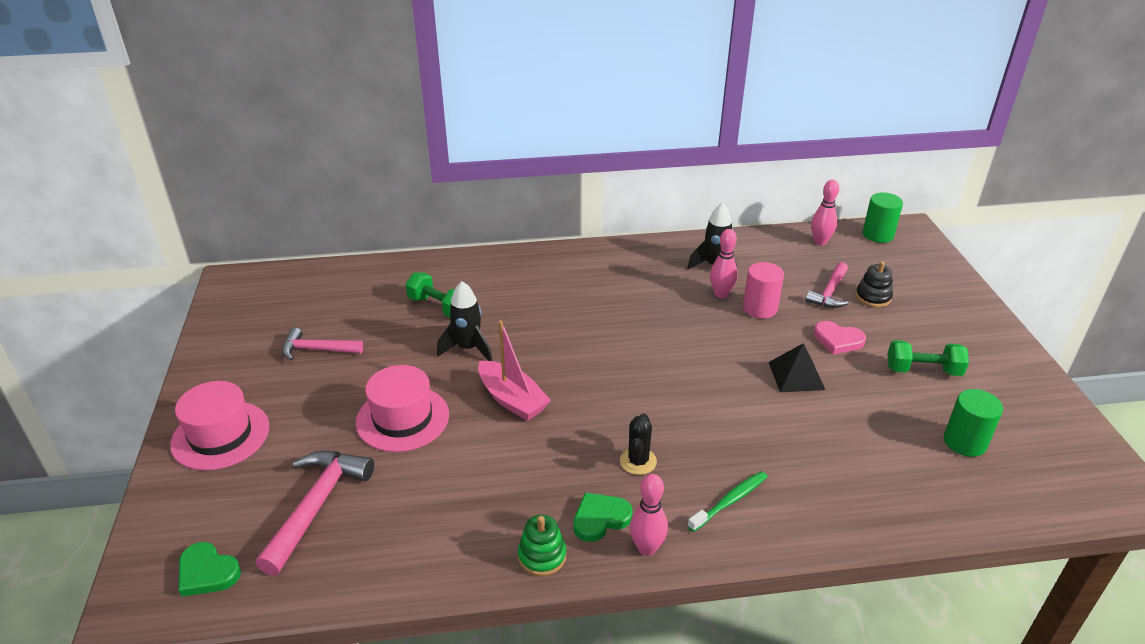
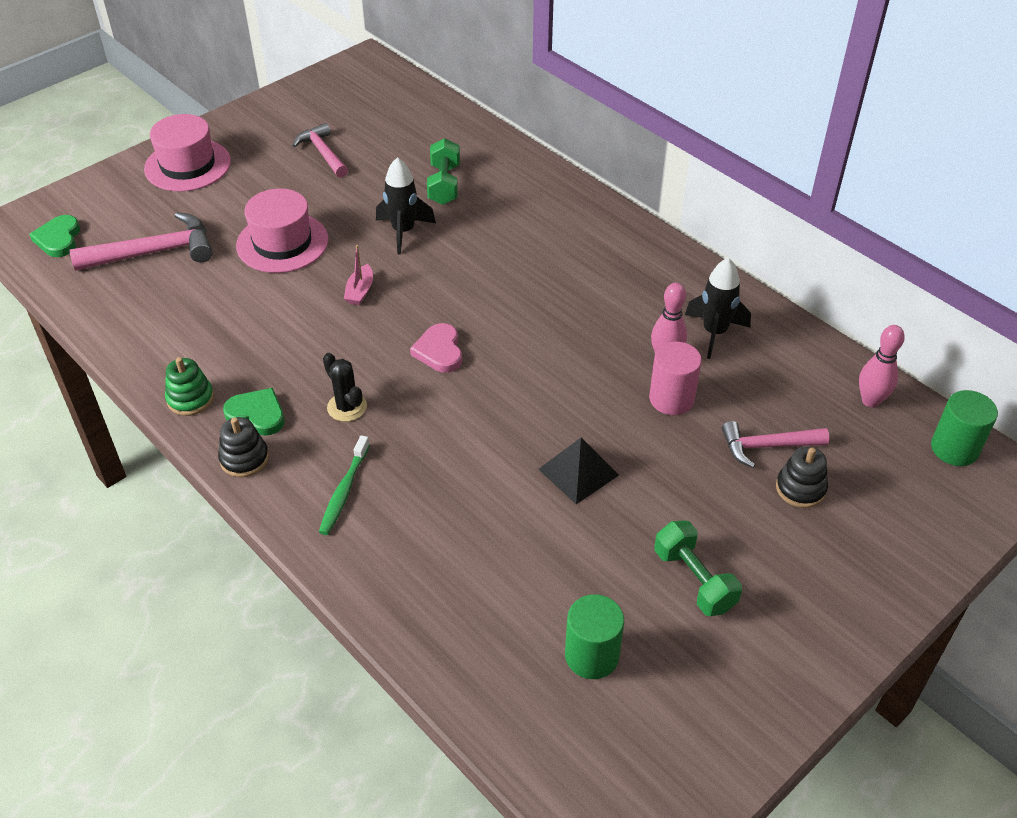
camera: 55 degrees right, 10 degrees up
(512, 399) = (360, 291): pink boat -> pink boat, size x0.55
(638, 461) = (347, 407): black cactus -> black cactus turned 75 degrees clockwise
(647, 548) = (244, 458): pink bowling pin -> black stacking toy
(730, 501) = (344, 491): green toothbrush -> green toothbrush turned 90 degrees clockwise
(838, 340) = (678, 485): pink heart -> pink heart (439, 351)

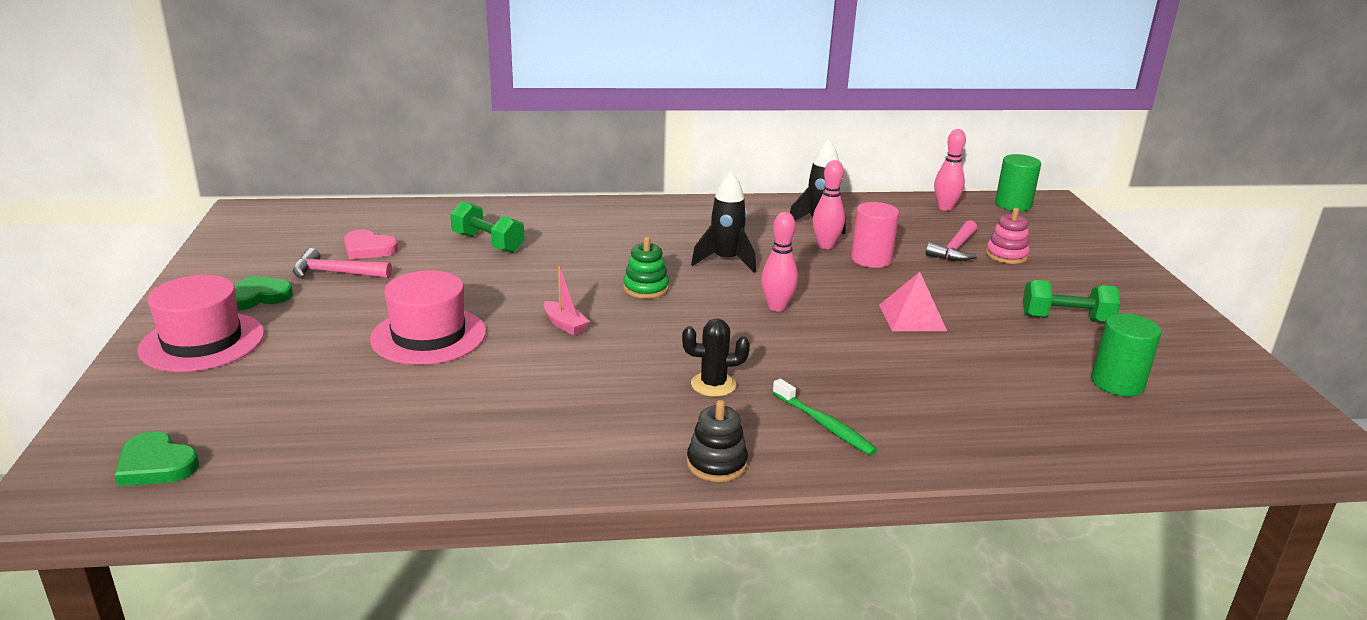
camera: 55 degrees left, 20 degrees down
(155, 252) = (308, 408): pink hammer -> none
(190, 399) = (583, 466): green stacking toy -> green stacking toy (646, 288)
(257, 414) = (661, 434): green heart -> green heart (258, 297)
(403, 232) = (518, 279): black rocket -> black rocket (725, 261)
(439, 351) = (698, 319): pink heart -> pink heart (368, 249)
(507, 383) = (777, 307): none -> pink bowling pin
(578, 472) = (912, 317): black pyramid -> pink pyramid
(800, 488) = (1006, 255): black stacking toy -> pink stacking toy

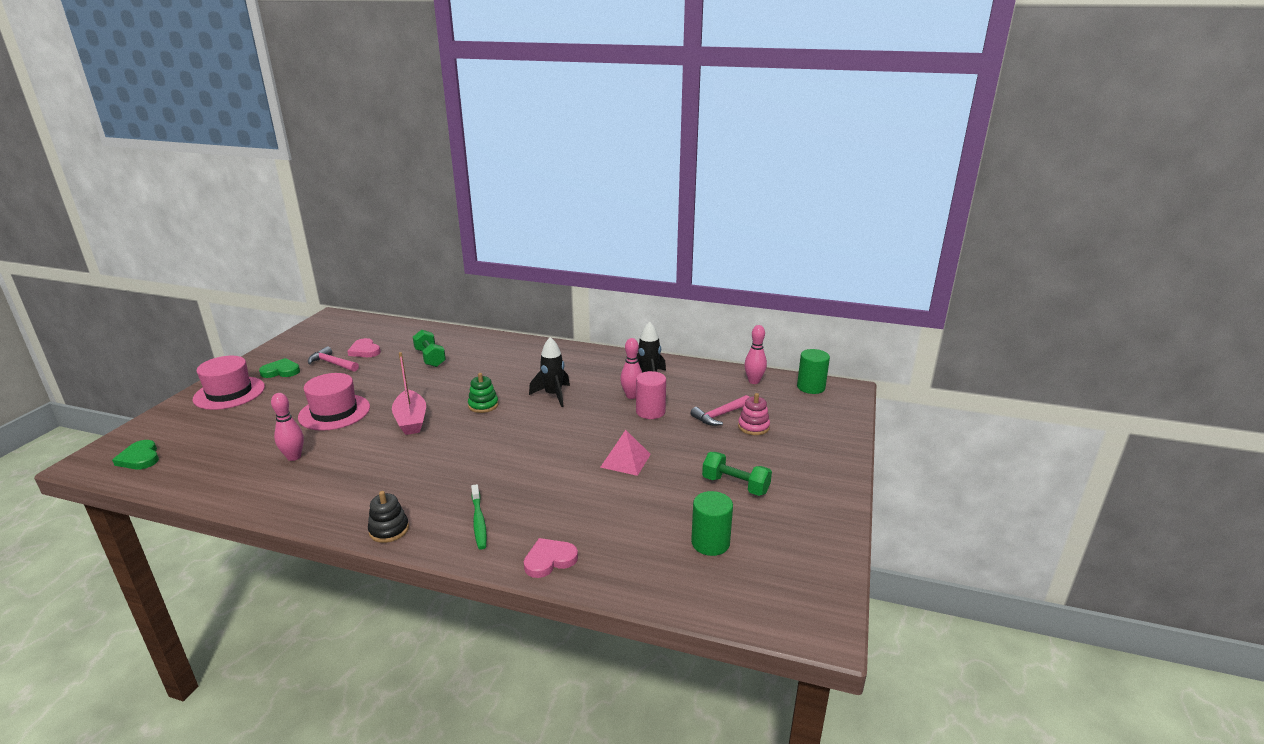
camera: 25 degrees right, 0 degrees up
(565, 325) = (411, 420): pink boat -> pink boat, size x1.82
(713, 385) = (446, 478): black cactus -> none
(777, 307) = (546, 434): pink bowling pin -> pink bowling pin (294, 457)
(968, 446) = (549, 560): none -> pink heart

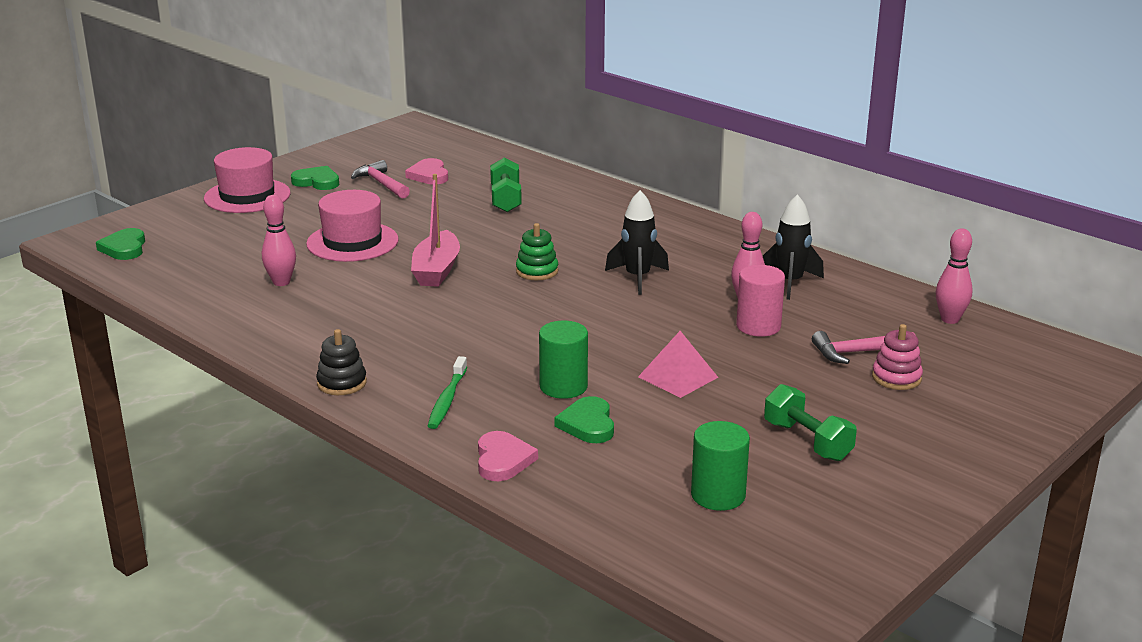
camera: 25 degrees right, 0 degrees up
(549, 560) = (503, 460): pink heart -> pink heart turned 90 degrees clockwise
(590, 513) = (588, 424): none -> green heart
(811, 387) = (1036, 346): green cylinder -> green cylinder (563, 387)

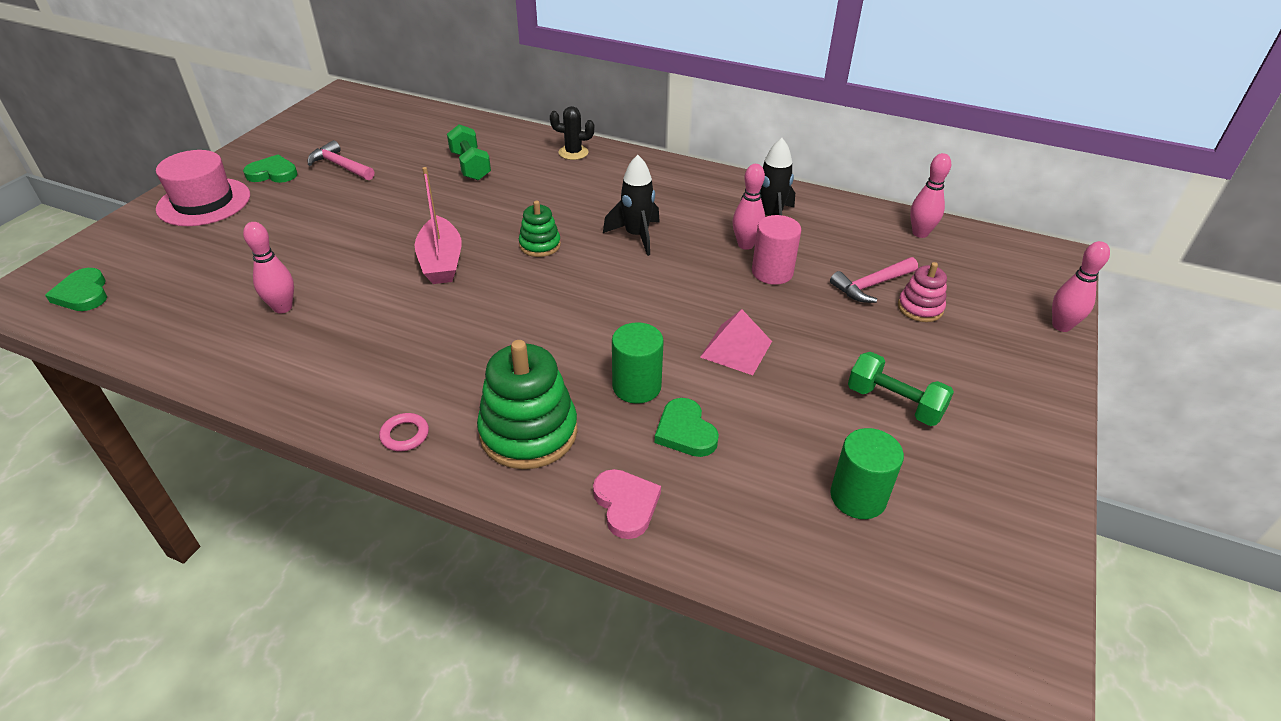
camera: 20 degrees left, 15 degrees up
(342, 383) = (405, 435): black stacking toy -> pink ring
(352, 242) = (339, 241): pink hat -> none
(429, 175) = (384, 149): pink heart -> none
(447, 400) = (528, 432): green toothbrush -> green stacking toy
(617, 201) = (573, 153): none -> black cactus
(1045, 417) = (1061, 326): none -> pink bowling pin

